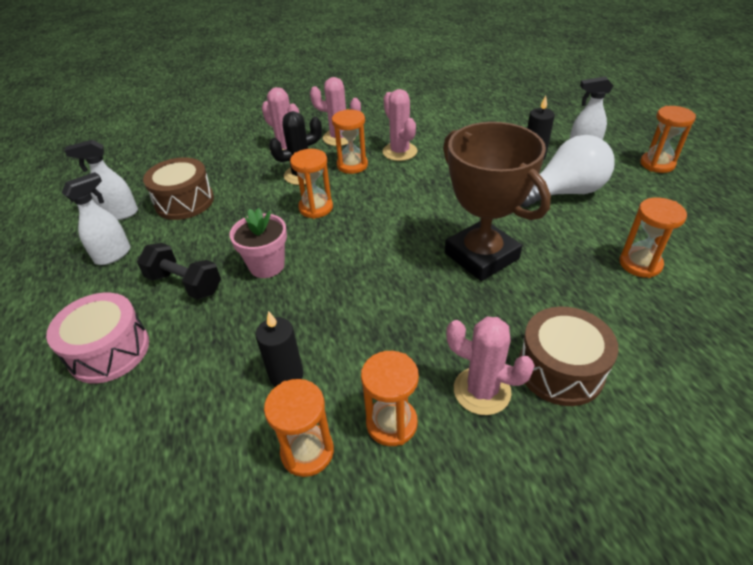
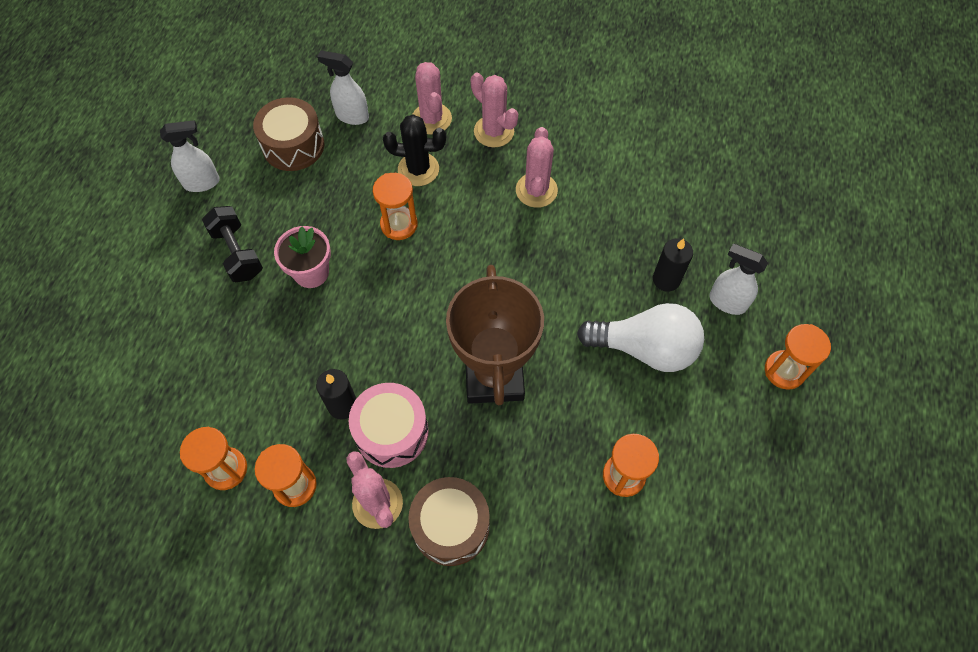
camera: 30 degrees right, 20 degrees up
(109, 351) = (149, 291): pink drum -> pink drum (391, 432)
(120, 214) = (233, 130): white spray bottle -> white spray bottle (352, 116)
(286, 375) = (254, 396): black candle -> black candle (343, 405)
(352, 165) = (475, 183): orange hourglass -> none

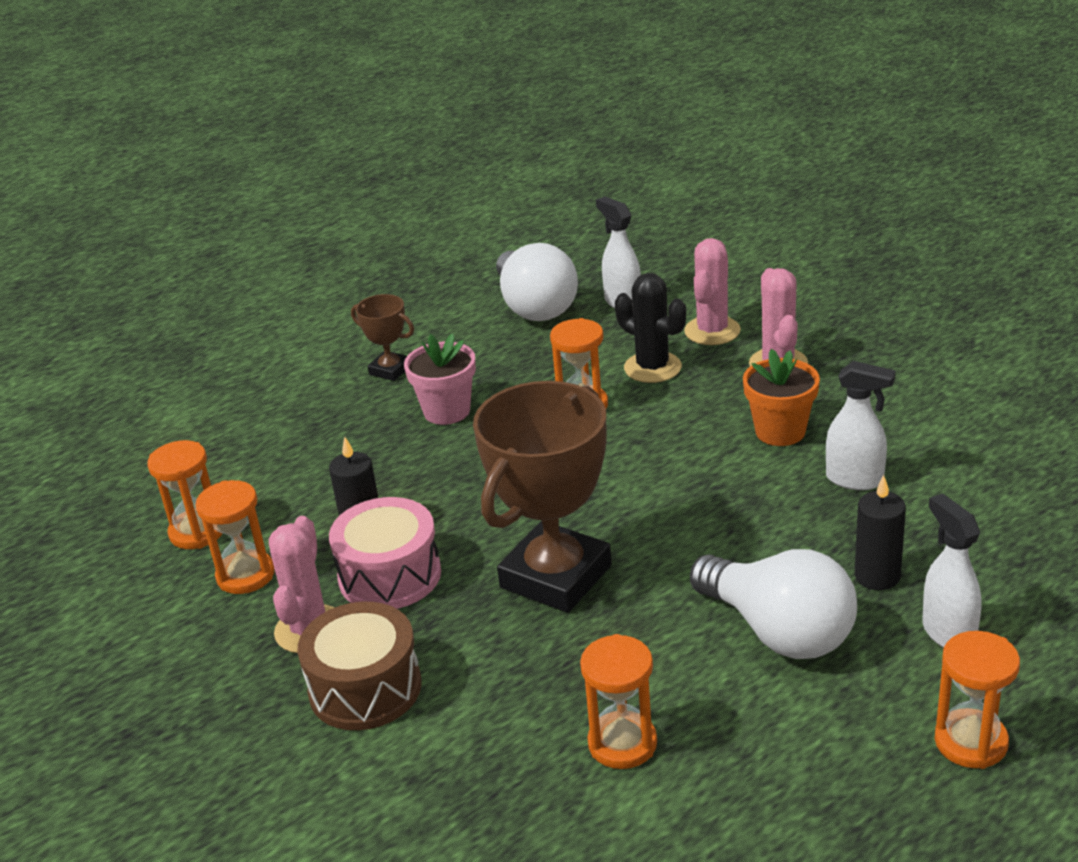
camera: 40 degrees right, 30 degrees down
(202, 183) = (414, 306): white spray bottle -> white spray bottle (855, 480)
(237, 253) = (390, 370): black dumbbell -> brown trophy
(293, 145) = (535, 307): brown drum -> white light bulb
(536, 190) = (780, 431): pink cactus -> orange flower pot

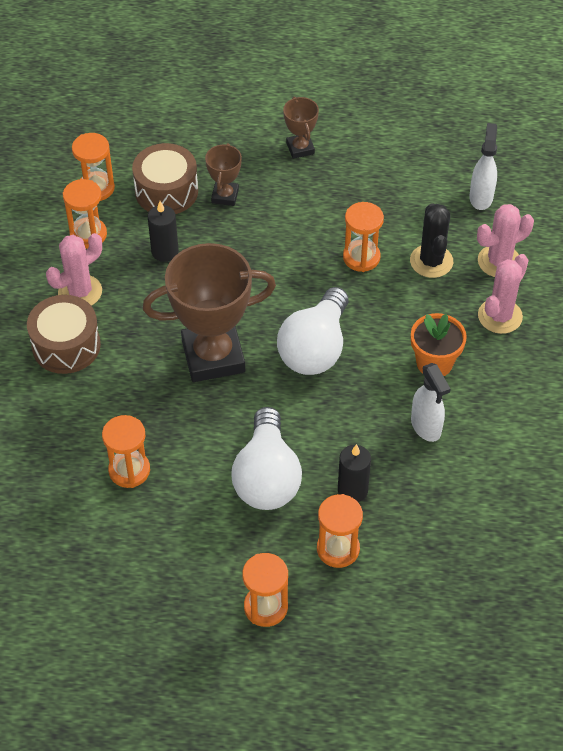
camera: 40 degrees right, 20 degrees up
(290, 484) = (166, 191): none -> brown drum
(364, 448) = (225, 196): none -> brown trophy
(390, 575) = (145, 290): pink drum -> none
(447, 411) = (292, 203): pink flower pot -> none
(535, 307) = (430, 161): white light bulb -> white light bulb (315, 348)
(948, 633) = (338, 549): white spray bottle -> orange hourglass

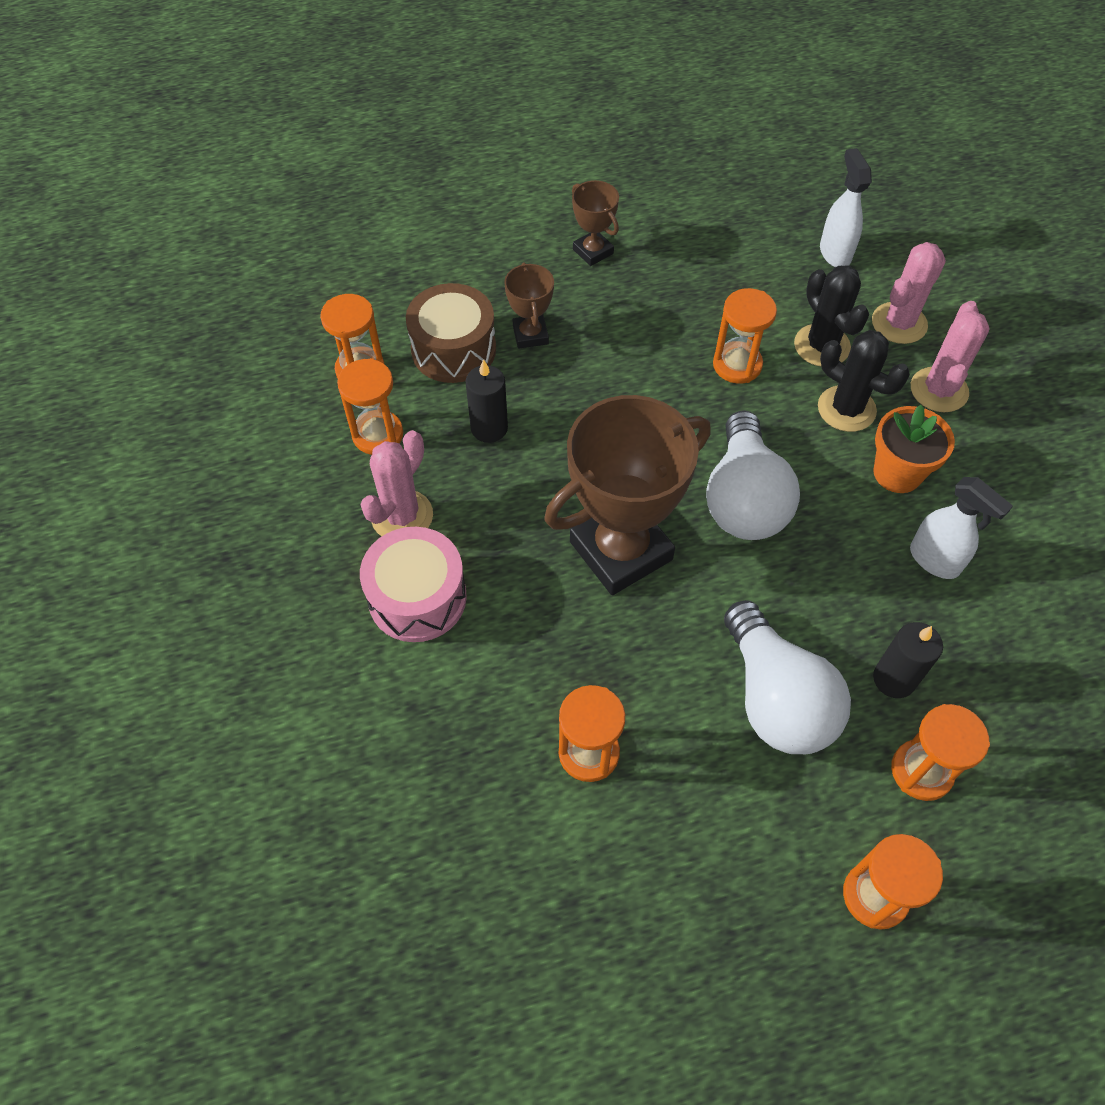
camera: 20 degrees left, 5 degrees up
(66, 346) = (417, 597): brown drum -> pink drum
(423, 310) = (846, 409): none -> black cactus

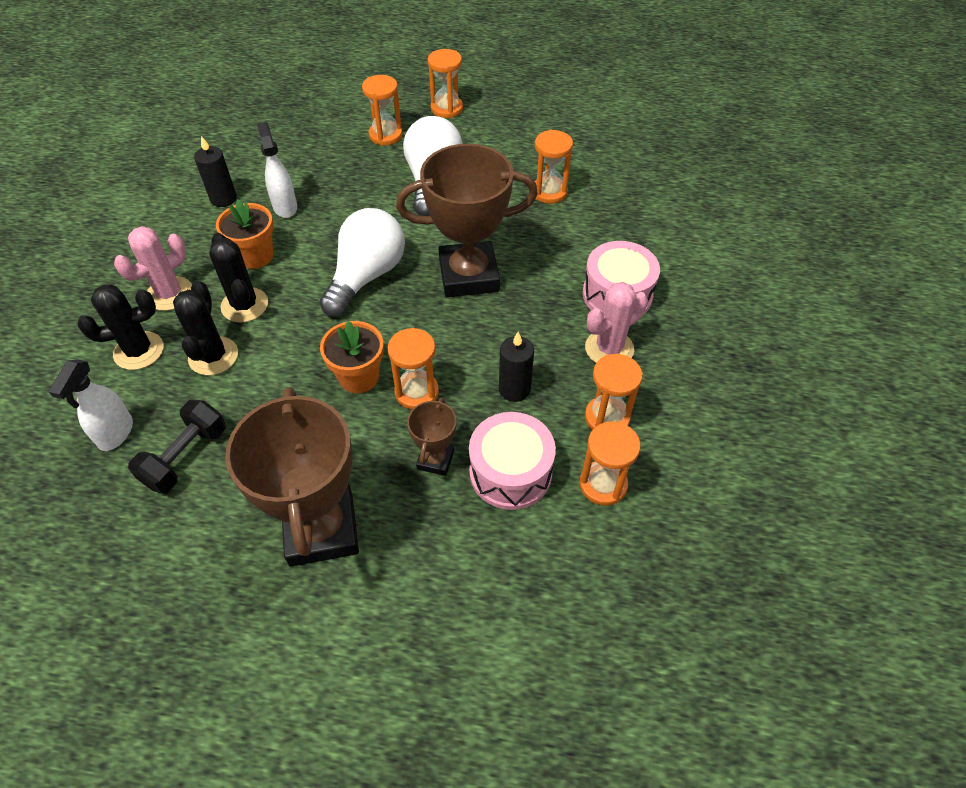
camera: 155 degrees left, 5 degrees down
(453, 349) = (510, 472): brown drum -> pink drum
(593, 251) = (321, 529): brown trophy -> brown trophy, size x2.11
(659, 380) = (358, 377): none -> orange flower pot
(737, 365) = (290, 366): orange hourglass -> orange hourglass (417, 392)
(755, 258) = (186, 457): none -> black dumbbell
(894, 679) = (363, 168): black candle -> black candle (223, 198)
(899, 323) = (139, 351): pink cactus -> black cactus

